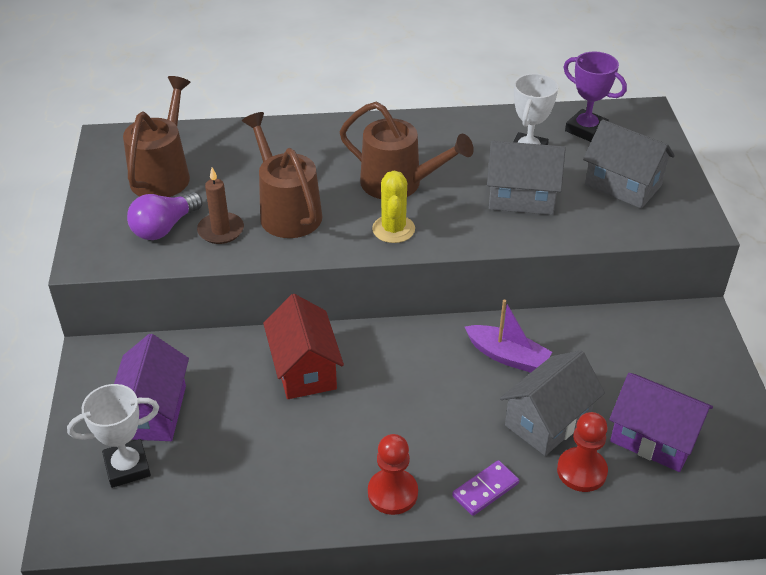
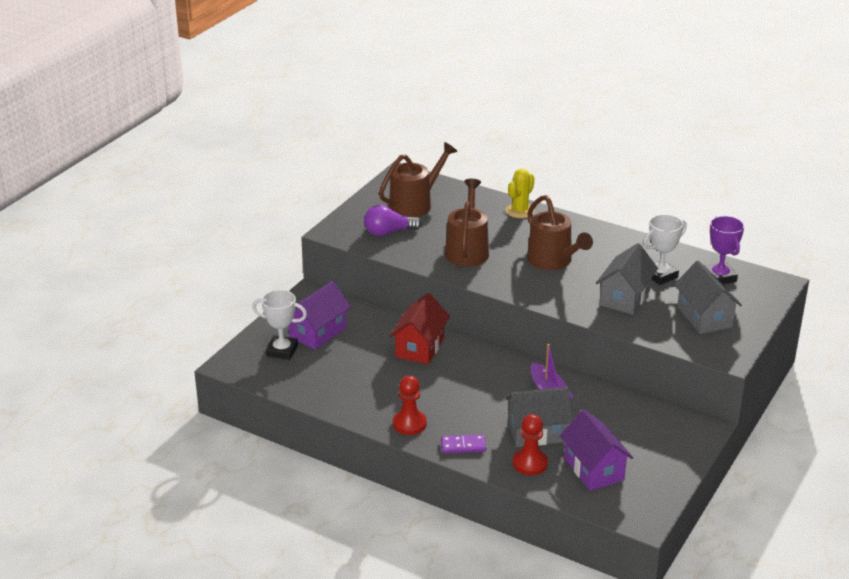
camera: 35 degrees right, 10 degrees down
(221, 230) = (419, 245): brown candle -> none
(393, 229) = (522, 283): yellow cactus -> yellow cactus (520, 211)
(521, 197) = (625, 298): grey house -> grey house turned 75 degrees clockwise

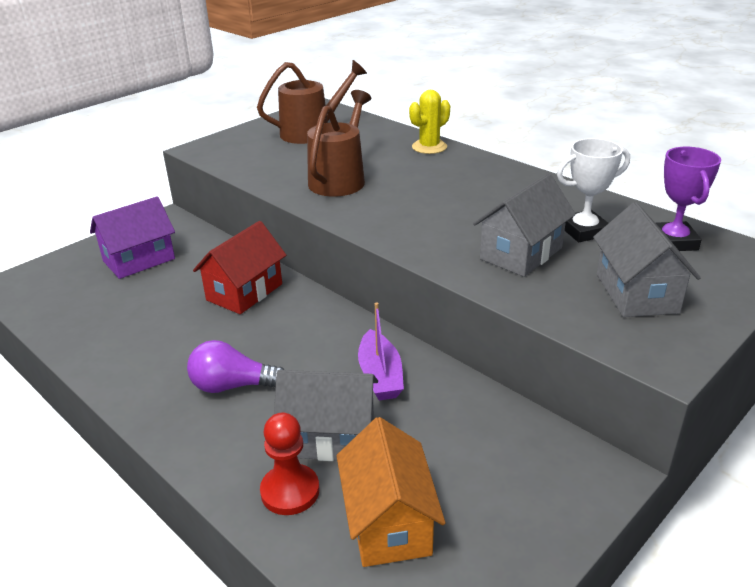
camera: 15 degrees right, 0 degrees up
(282, 351) = (81, 276): white trophy -> none
(388, 232) = (261, 154): purple light bulb -> purple light bulb (232, 386)
(409, 424) = (157, 394): red pawn -> none
(463, 446) = (208, 441): purple domino -> none
(553, 261) = (441, 201): brown watering can -> none
(594, 469) = (388, 522): purple house -> orange house

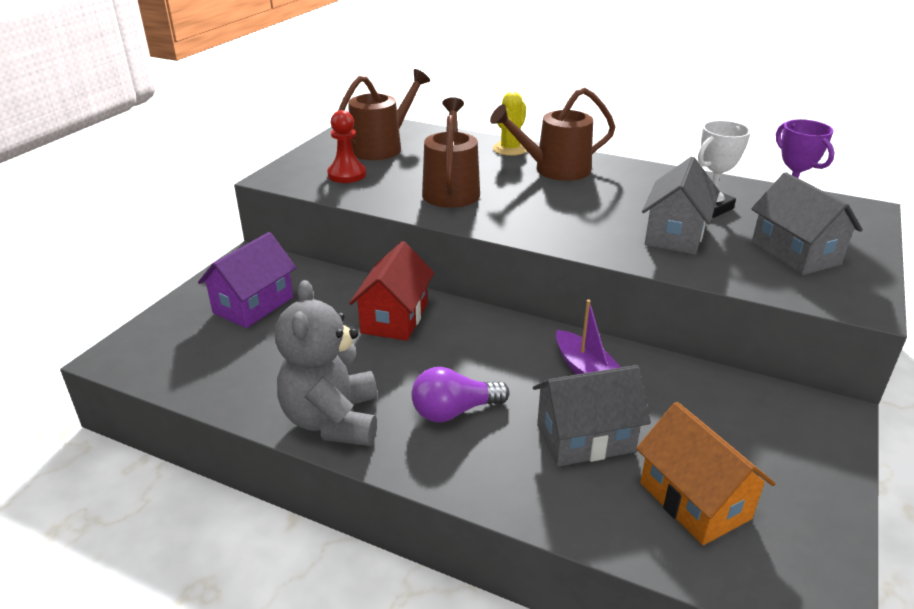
camera: 20 degrees left, 0 degrees up
(128, 371) = (333, 420): none -> grey teddy bear
(290, 491) = (586, 496): red pawn -> red pawn (347, 174)
(455, 172) = (554, 170): none -> brown watering can

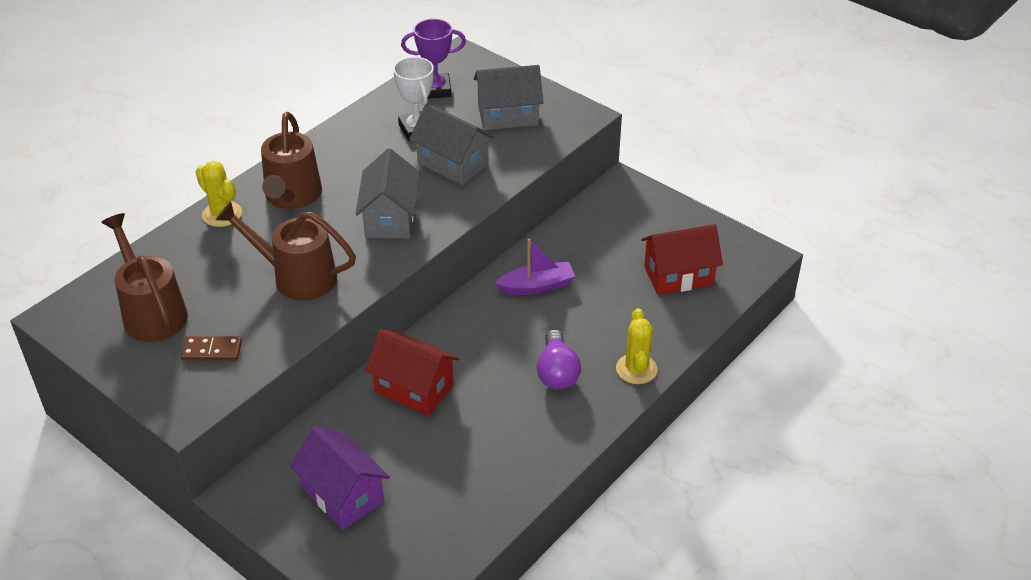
camera: 75 degrees left, 10 degrees up
(333, 420) = (544, 448): grey teddy bear -> none
(347, 174) = (212, 350): red pawn -> brown domino
(488, 482) = (636, 369): none -> yellow cactus
(585, 438) = (609, 308): grey house -> grey house (390, 218)
(694, 500) = (678, 276): orange house -> red house

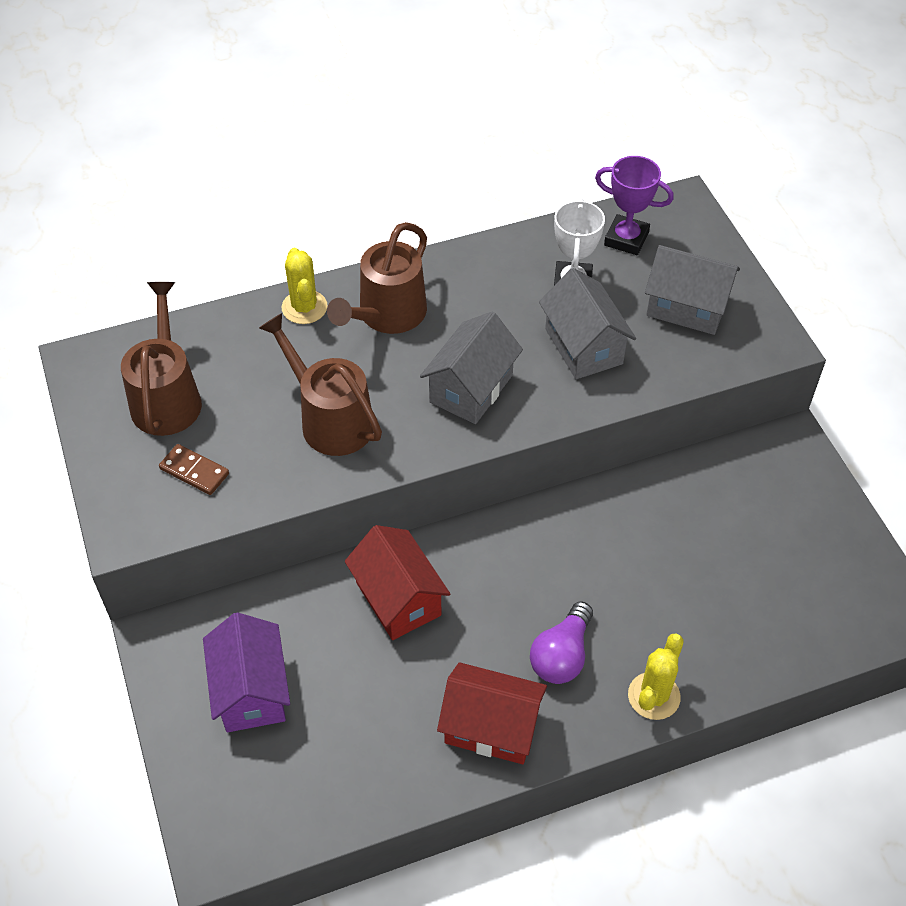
camera: 30 degrees right, 10 degrees up
(536, 286) = (608, 533): purple boat -> none
(678, 276) = (782, 596): red house -> red house (491, 727)

